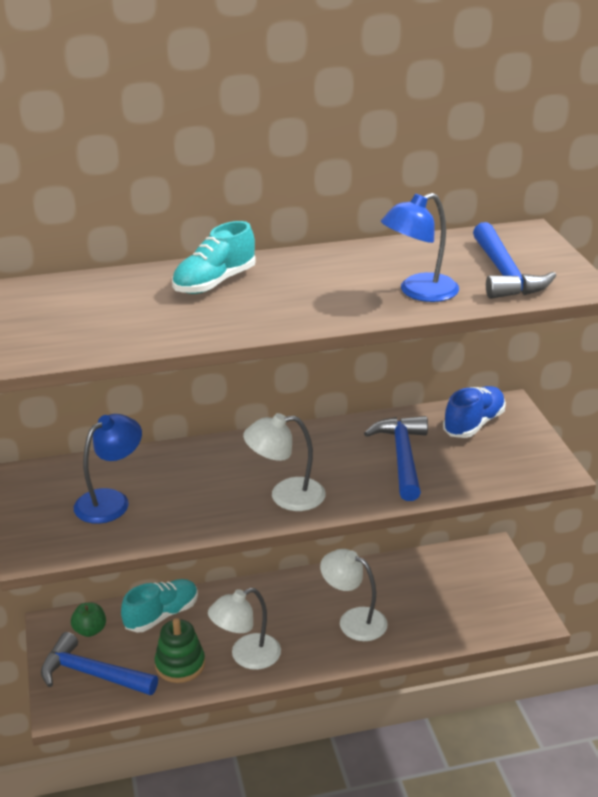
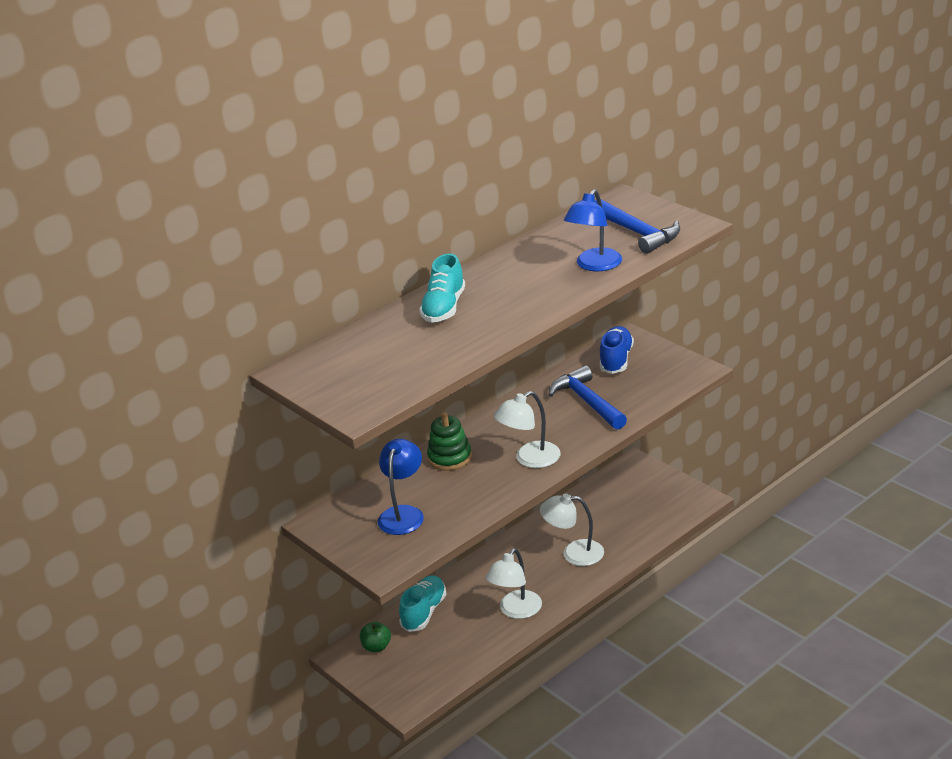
camera: 25 degrees left, 0 degrees up
(92, 674) = (409, 674): blue hammer -> none
(180, 664) = (471, 638): green stacking toy -> green stacking toy (449, 457)

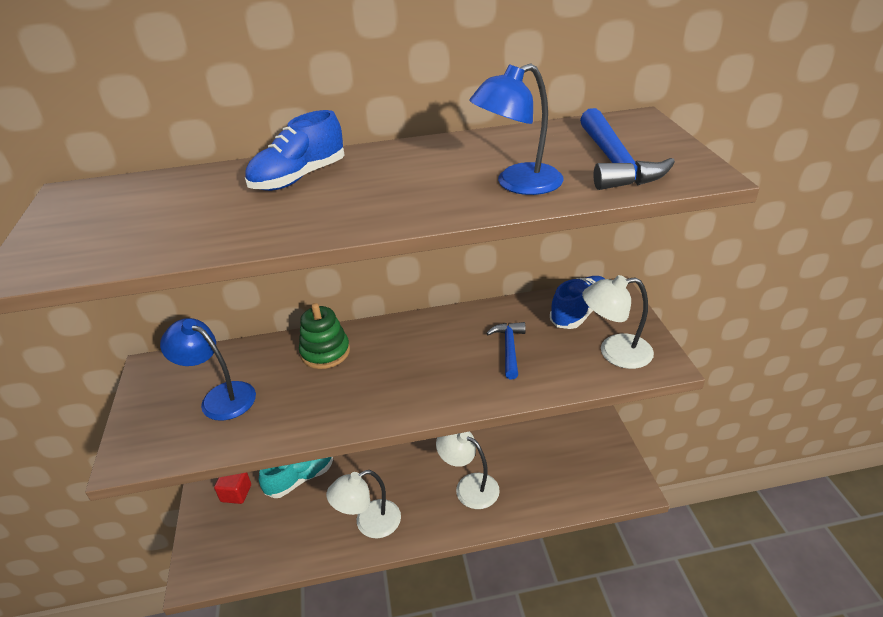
camera: 30 degrees right, 5 degrees up
(376, 647) = (236, 493): green apple -> red cube
(403, 514) = (220, 397): blue lamp -> blue lamp turned 105 degrees counterclockwise
(444, 308) = (299, 178): turquoise shoe -> blue shoe
(530, 459) = (390, 392): white lamp -> white lamp (615, 352)
(587, 402) = (509, 349): blue hammer -> blue hammer, size x0.63

